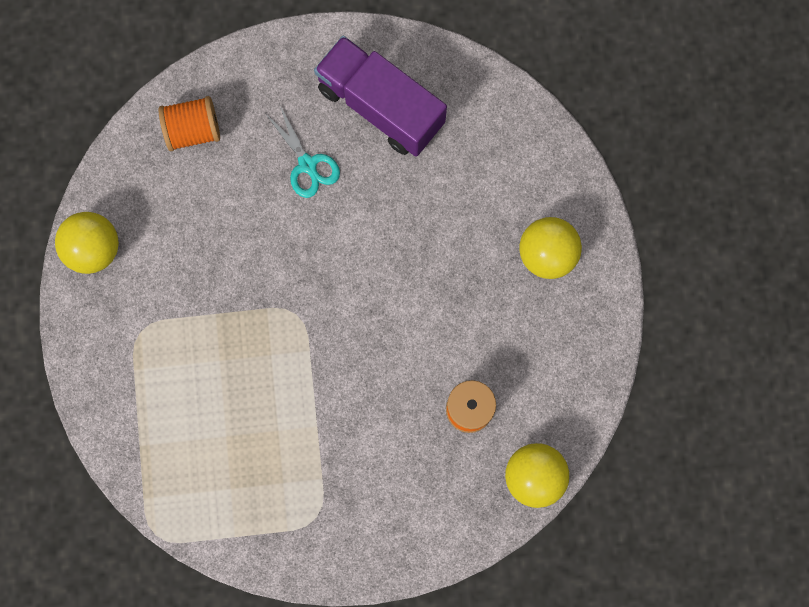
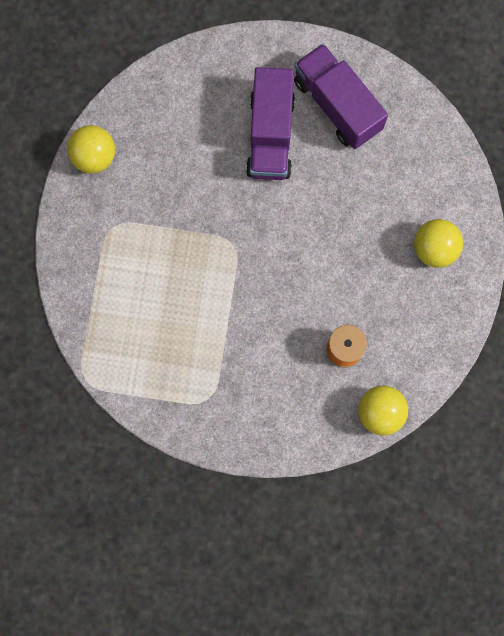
camera: 15 degrees right, 0 degrees up
(193, 130) = (191, 87): orange spool -> none
(308, 165) = (270, 135): turquoise scissors -> purple truck

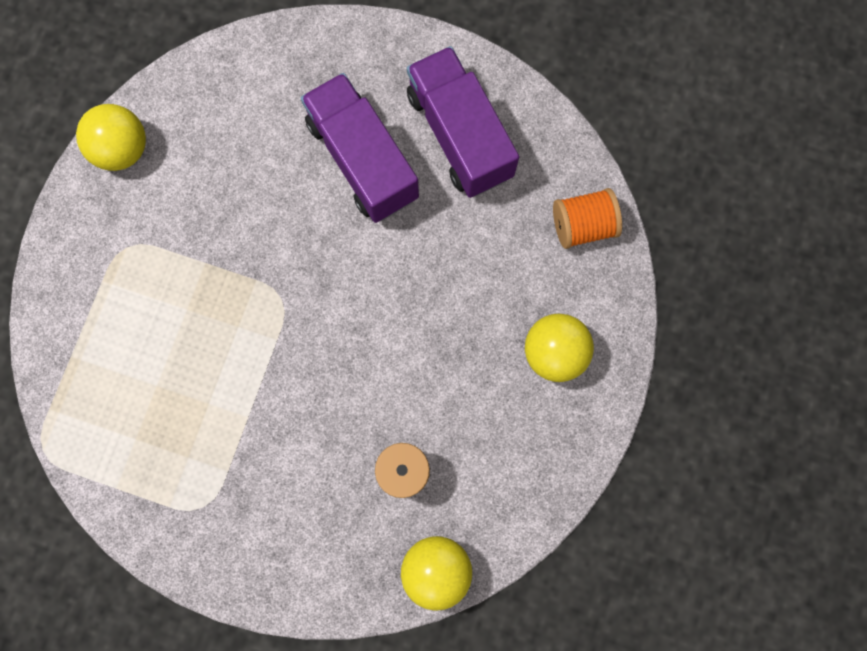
camera: 10 degrees right, 0 degrees up
(270, 135) = (362, 160): purple truck -> purple truck turned 135 degrees clockwise
(438, 155) = (583, 225): none -> orange spool

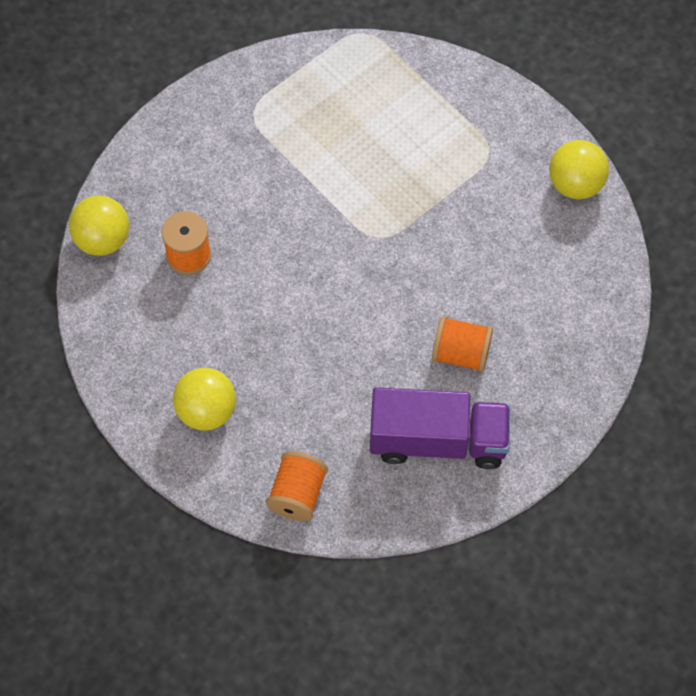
camera: 120 degrees right, 15 degrees down
(362, 160) = (460, 353): purple truck -> orange spool

